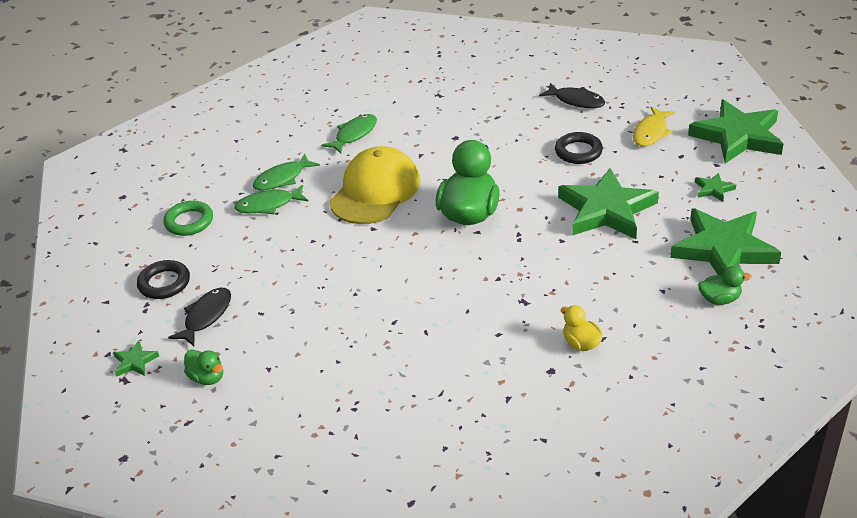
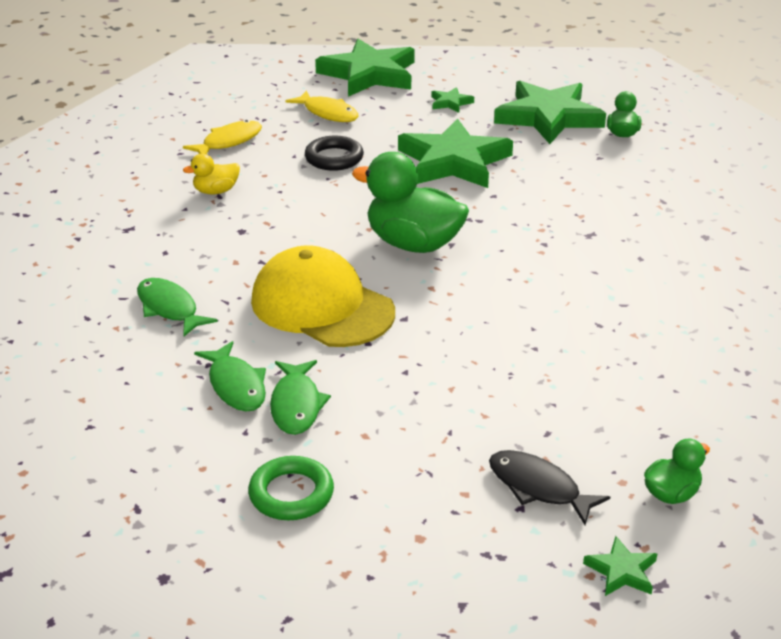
camera: 80 degrees left, 5 degrees down
(164, 283) = (441, 530): black ring -> none
(576, 101) = (229, 142): black fish -> yellow fish
(581, 343) = (668, 213): yellow duck -> yellow duck (216, 191)

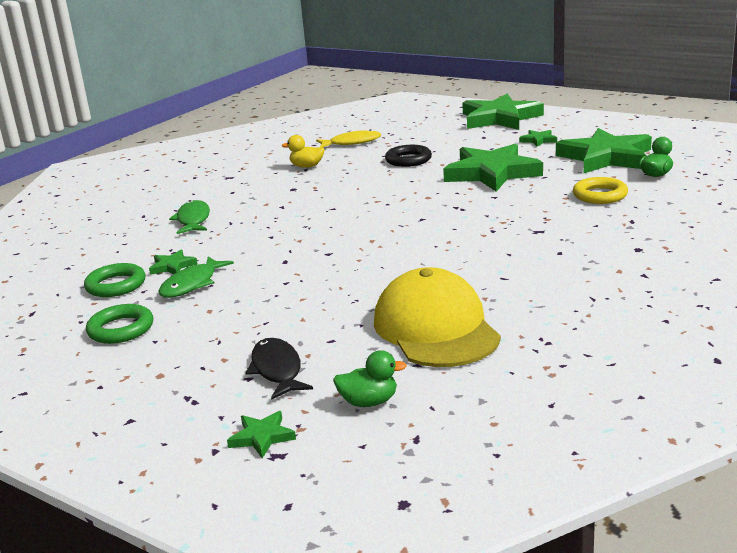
camera: 35 degrees right, 10 degrees down
(198, 434) = (116, 285): none -> green ring
(236, 386) = (172, 266): green fish -> green star
(322, 306) = (284, 236): yellow cap -> yellow cap (436, 328)
(328, 113) = (439, 136): yellow fish -> none
(413, 244) = (394, 214): green duck -> none
(598, 172) = (600, 195): none -> yellow ring

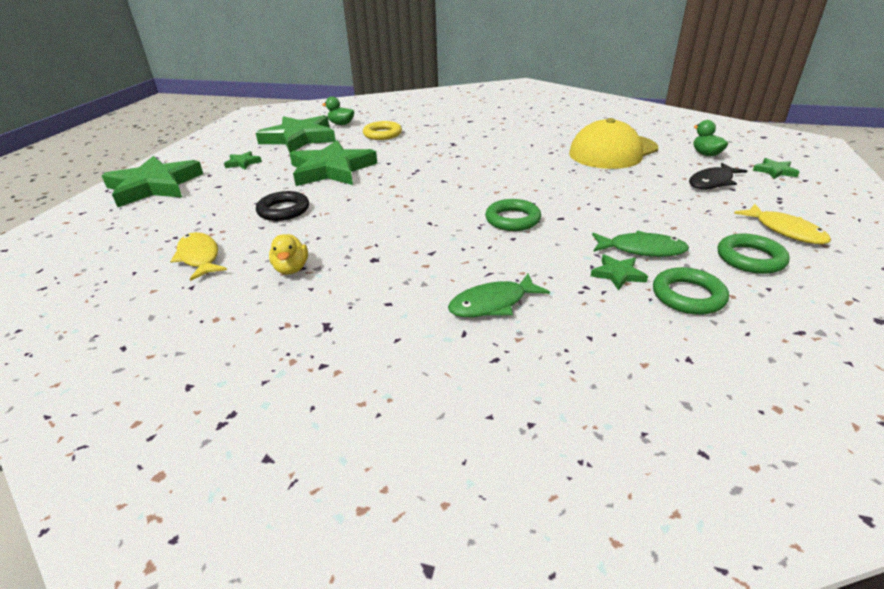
camera: 110 degrees left, 10 degrees up
(134, 369) = (785, 231): none -> yellow fish
(303, 240) = (512, 219): none -> green ring

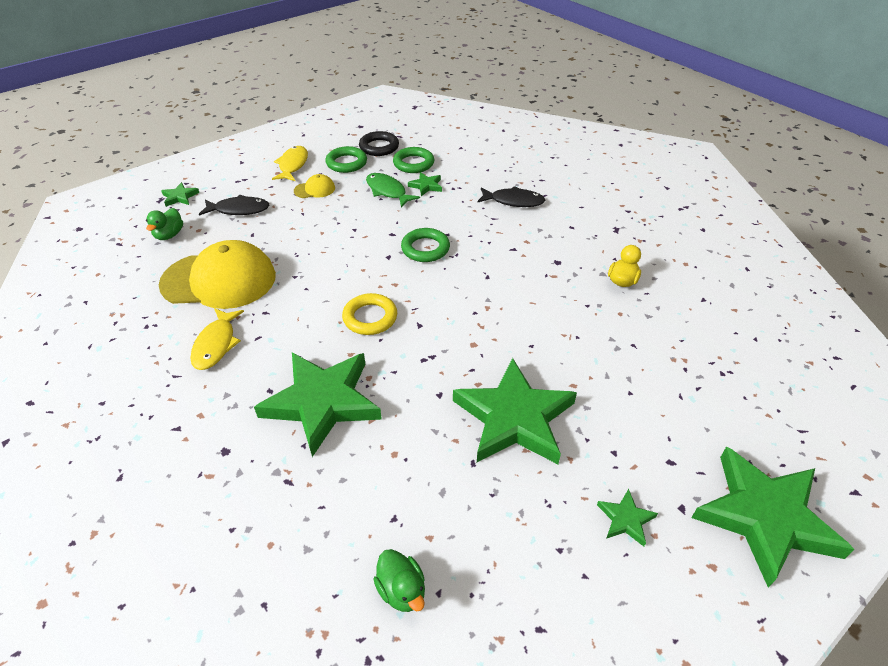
camera: 145 degrees left, 10 degrees up
(199, 257) = (696, 330): yellow fish -> yellow fish (216, 344)
(283, 210) = (604, 360): black ring -> black ring (379, 147)
(299, 138) = (505, 567): green star -> green star (322, 402)
(382, 134) = (377, 489): yellow ring -> yellow ring (370, 317)
(492, 304) = (513, 201): green fish -> black fish
(705, 220) = (315, 189): none -> yellow cap

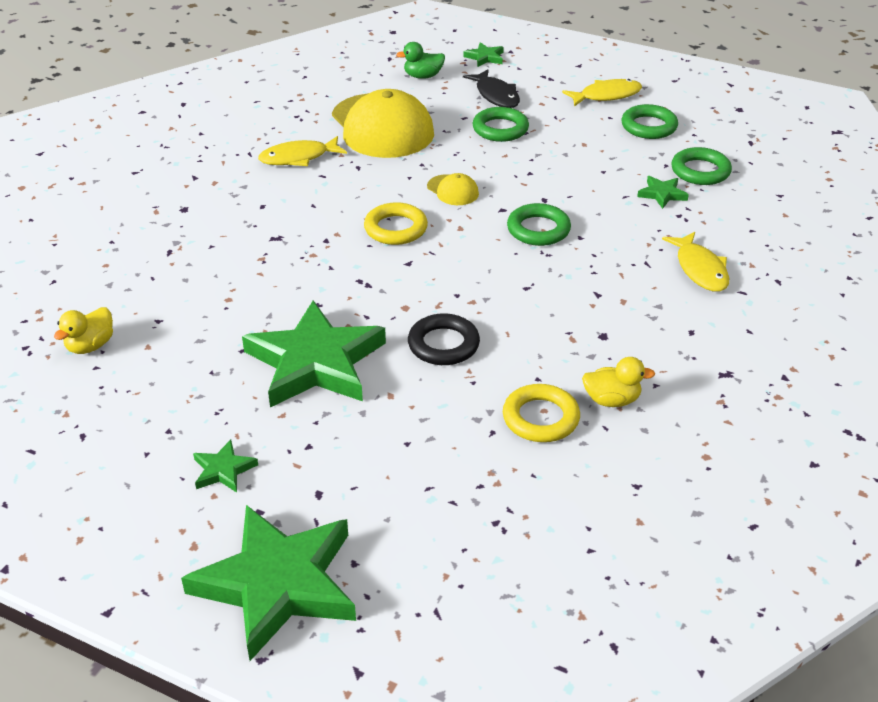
camera: 65 degrees right, 5 degrees down
(286, 223) = (500, 129): none -> green ring
(315, 189) = (575, 125): yellow cap -> yellow cap (453, 190)
(322, 402) = (265, 239): green star -> none
(379, 147) = (708, 136): black ring -> black ring (443, 344)
(388, 191) = (622, 171): green fish -> none
(402, 590) = (90, 346): green duck -> yellow duck
(513, 201) = (700, 269): black fish -> yellow fish
(628, 317) = (540, 418): none -> yellow ring

